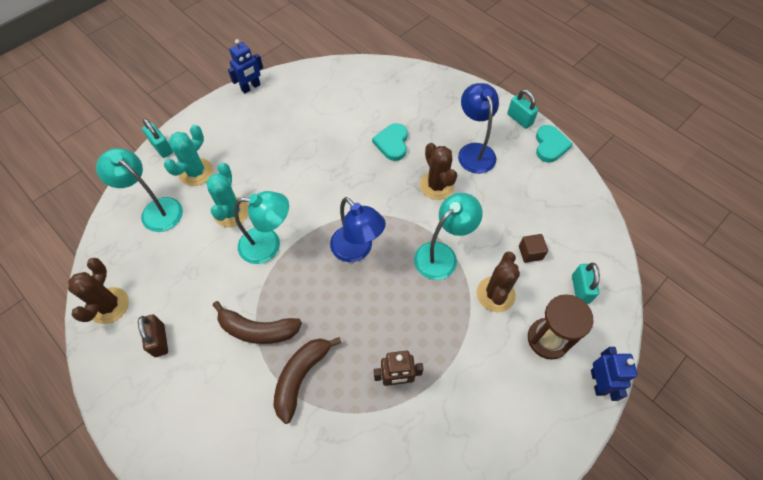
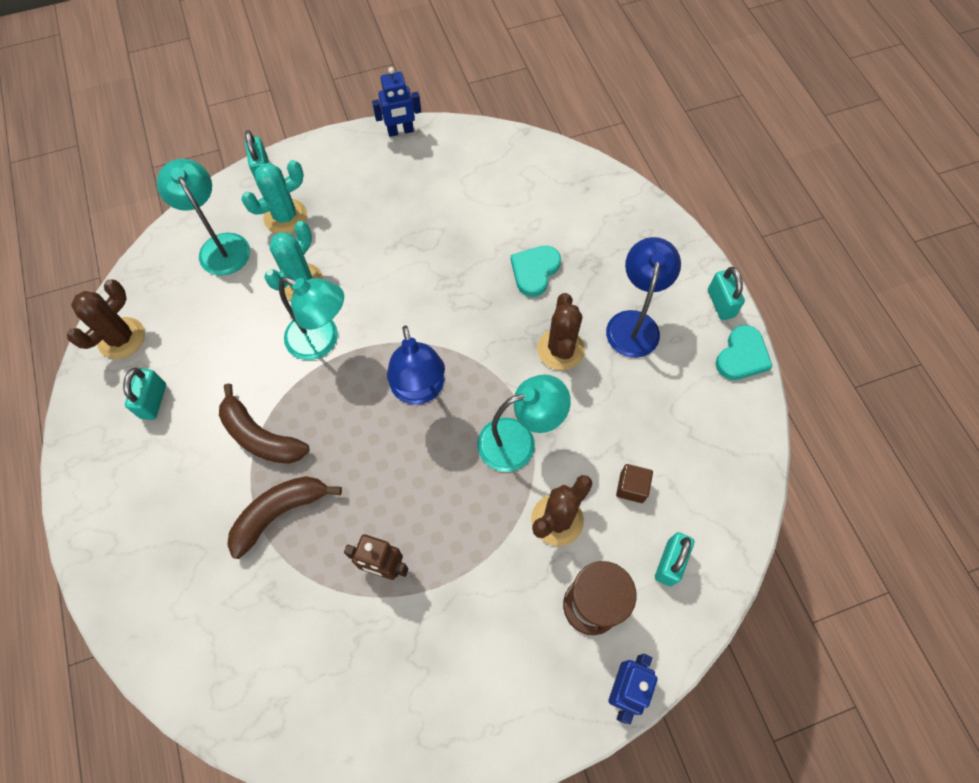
camera: 25 degrees right, 5 degrees up
(159, 340) = (153, 401): brown padlock -> turquoise padlock

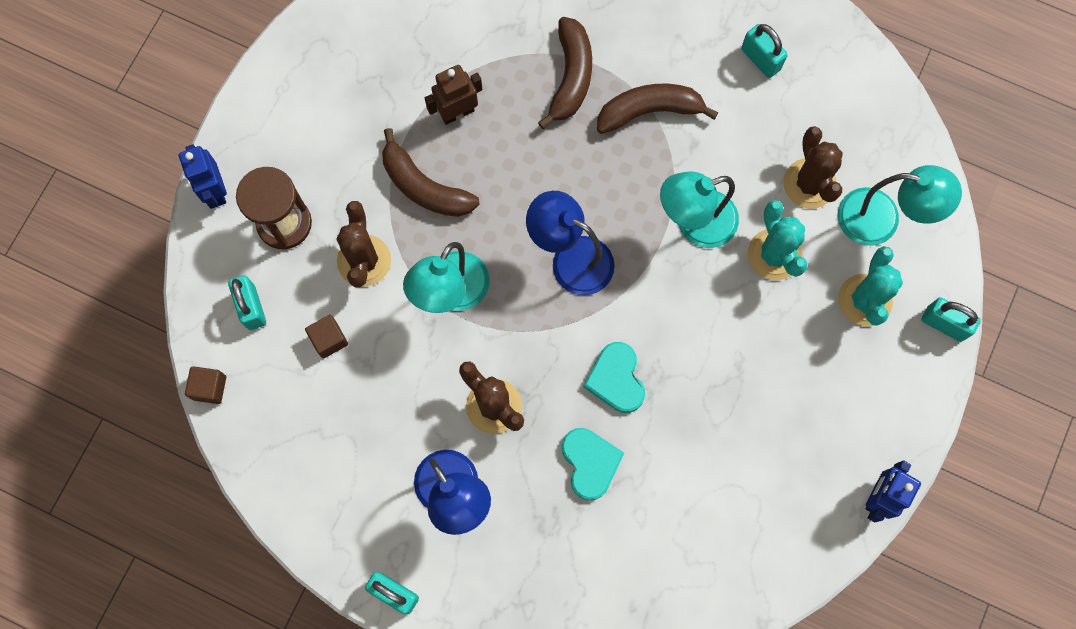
camera: 135 degrees right, 10 degrees up
(121, 338) = (849, 76): brown cactus -> brown cactus (809, 183)
(463, 533) = (424, 187): none -> brown banana
(742, 356) = (332, 552): turquoise heart -> turquoise heart (616, 379)
(747, 532) = (209, 388): none -> brown cube

